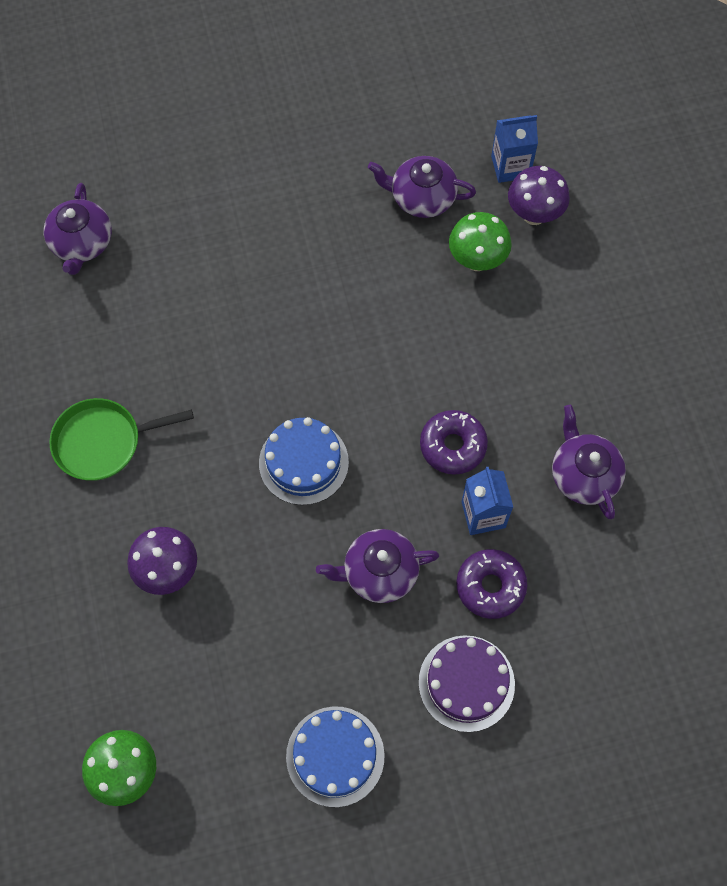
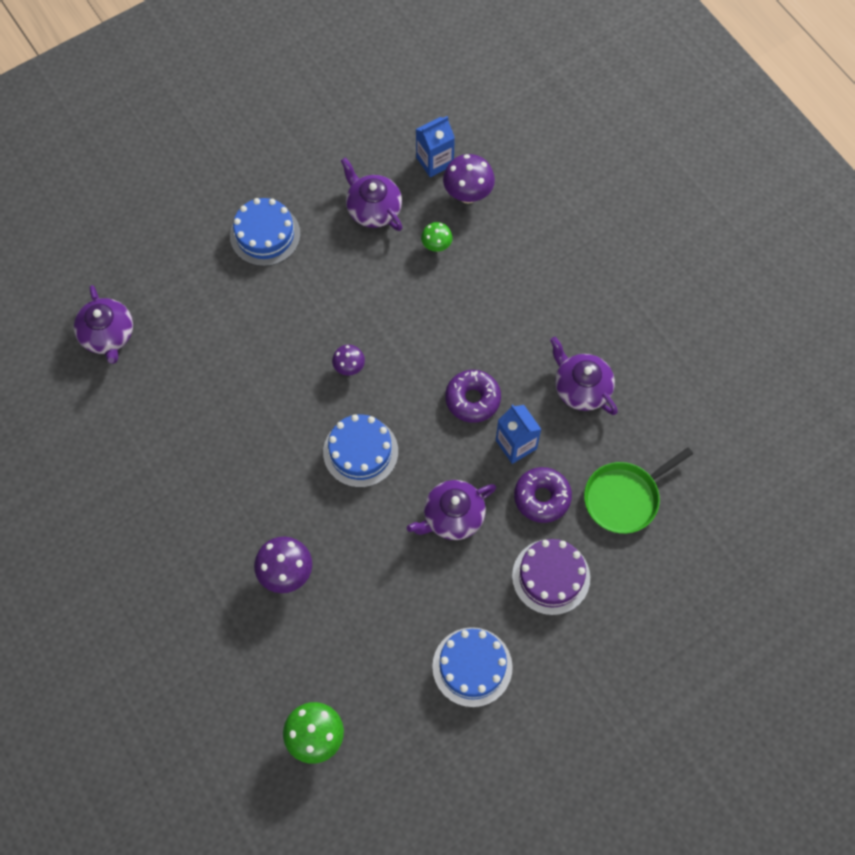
camera: 20 degrees left, 0 degrees up
(102, 442) = (192, 490): green pan -> green pan (624, 498)
(292, 189) = (265, 235): none -> blue cake
(327, 364) = (349, 368): none -> purple mushroom
(421, 198) = (373, 209): purple teapot -> purple teapot turned 60 degrees clockwise
(477, 260) = (436, 246): green mushroom -> green mushroom, size x0.60

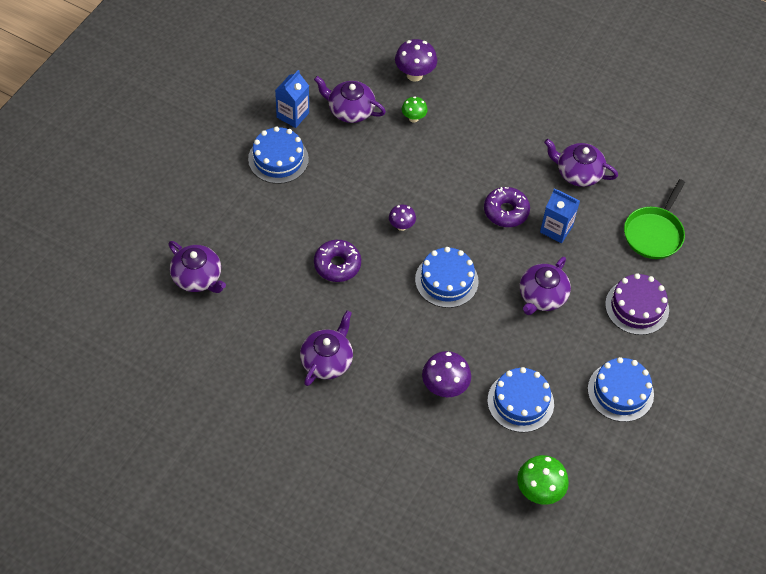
camera: 30 degrees left, 10 degrees down
(184, 487) = (327, 360): none -> purple teapot
(356, 627) = (520, 402): none -> blue cake
(434, 161) = (375, 61): blue carton -> blue carton (292, 115)
(542, 497) = (597, 257): purple donut -> purple donut (337, 265)

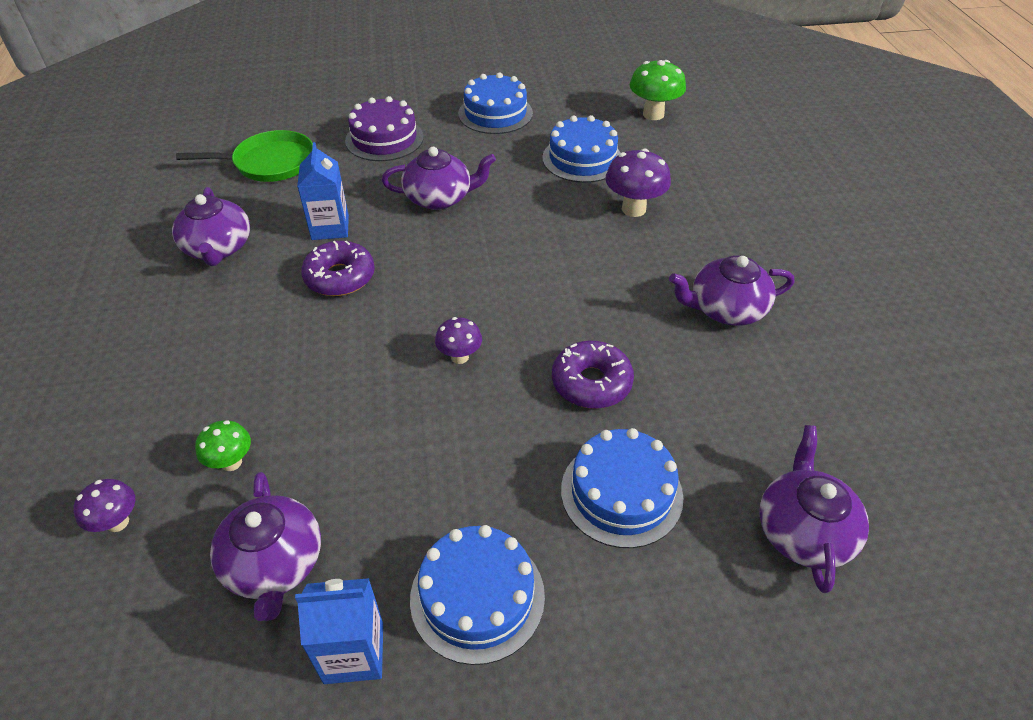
camera: 125 degrees left, 10 degrees down
(414, 75) = (117, 522): purple mushroom -> purple mushroom, size x0.60
(446, 280) = (499, 274): blue cake -> blue cake (621, 493)

